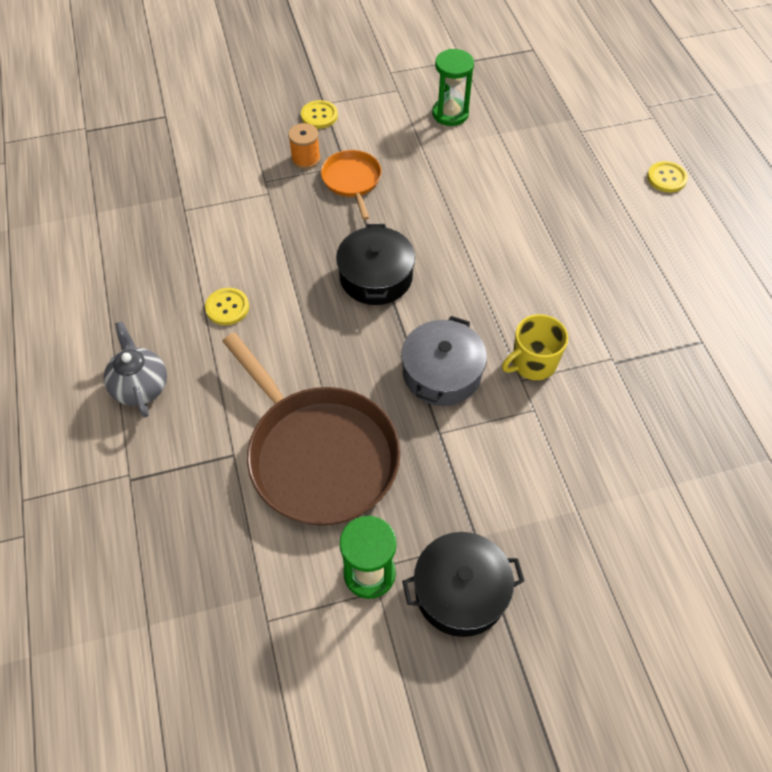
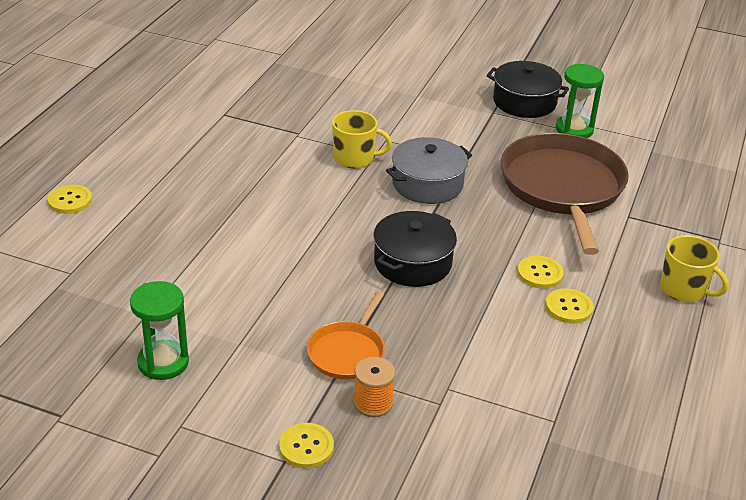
camera: 145 degrees left, 20 degrees down
(141, 386) = (684, 289): grey teapot -> yellow mug
(271, 328) = (540, 273): none -> yellow button

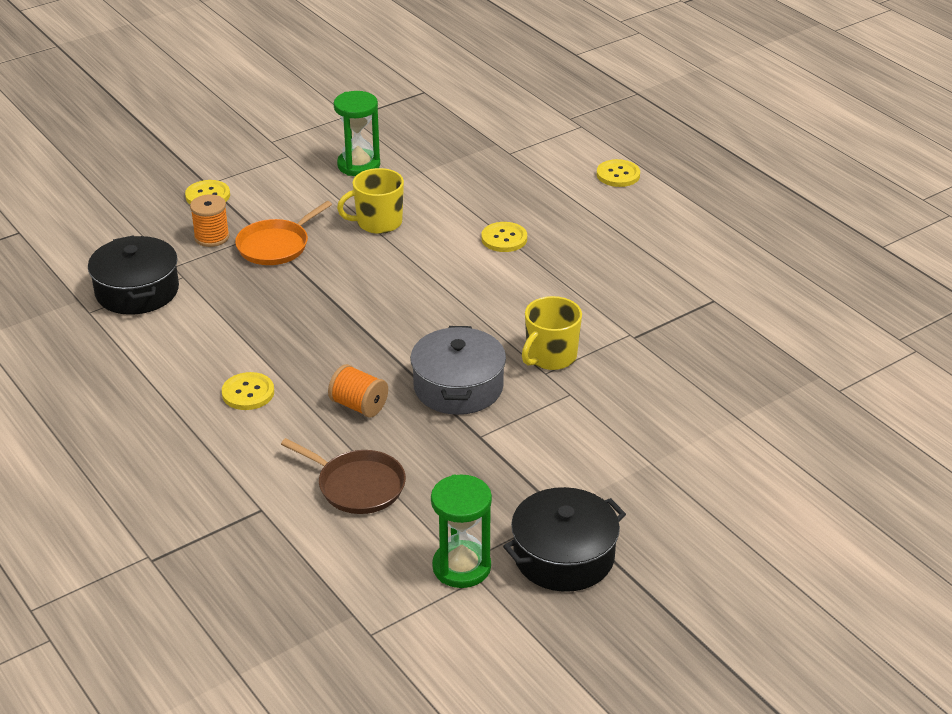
camera: 125 degrees right, 0 degrees up
(347, 352) = (276, 245): orange pan -> orange pan turned 105 degrees counterclockwise
(413, 263) = (345, 323): black pot -> black pot (137, 291)
(493, 217) = (359, 406): none -> orange spool
(563, 188) = (357, 486): brown pan -> brown pan, size x0.50
(568, 307) = (187, 386): yellow button -> yellow button (504, 238)
(684, 289) = (121, 478): yellow mug -> yellow mug (378, 222)

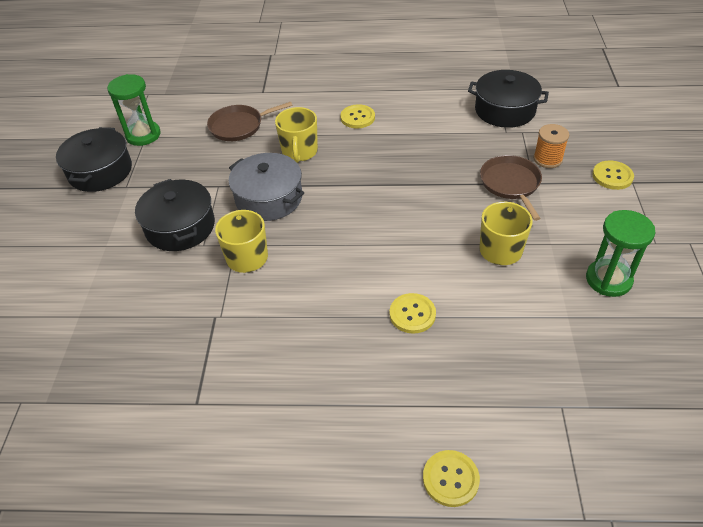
camera: 130 degrees right, 10 degrees up
(276, 245) = (511, 184): orange pan -> brown pan
(359, 406) = (299, 152): orange spool -> yellow mug
(566, 425) = (180, 227): none -> black pot

